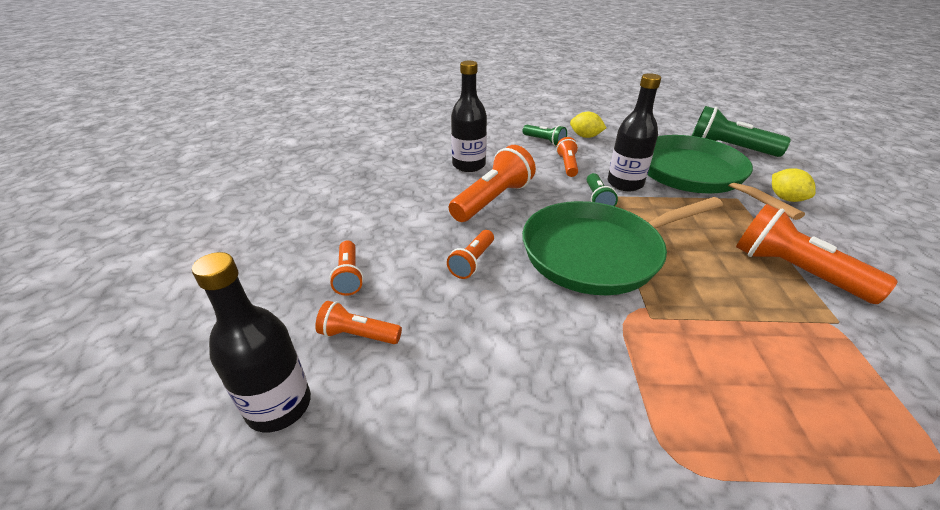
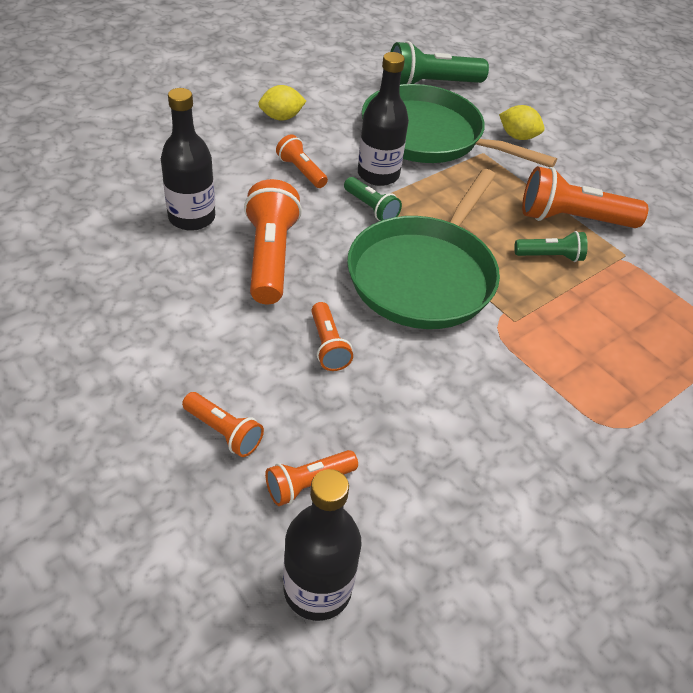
camera: 45 degrees left, 10 degrees up
(544, 141) = (243, 143): green flashlight -> green flashlight (550, 256)

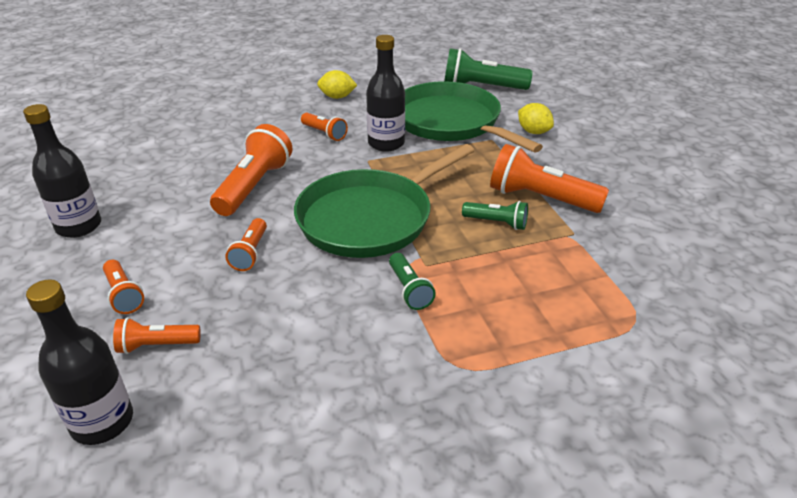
camera: 25 degrees right, 10 degrees down
(192, 218) = (216, 152): black bottle -> black bottle (79, 226)
(301, 171) = (324, 133): orange flashlight -> orange flashlight turned 150 degrees clockwise
(371, 208) = (361, 165): green flashlight -> green flashlight (409, 290)

